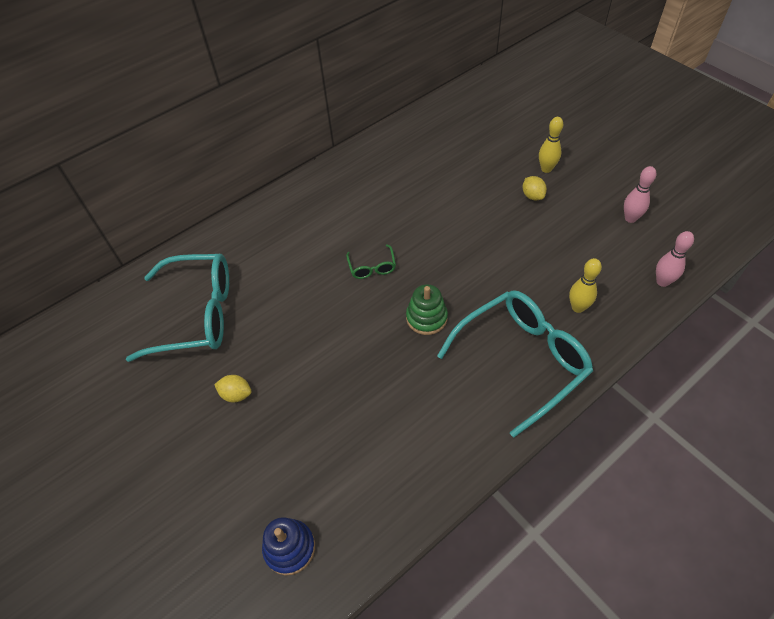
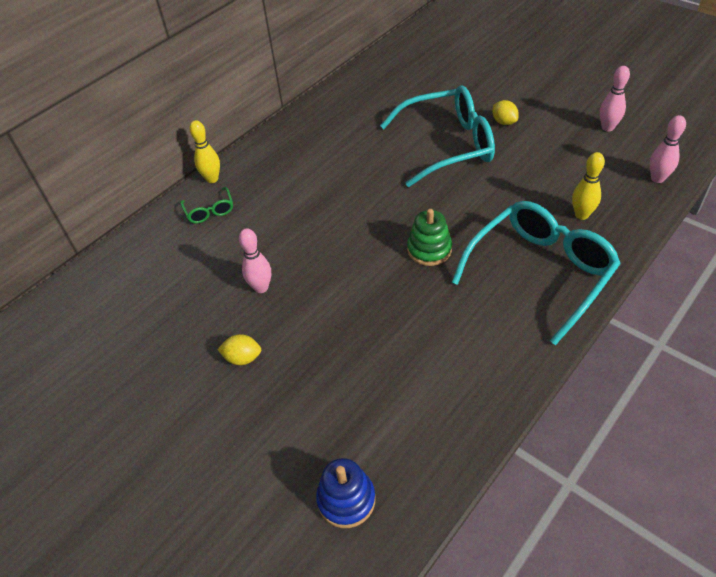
camera: 10 degrees left, 5 degrees down
(197, 314) = (177, 287): turquoise glasses -> turquoise glasses (448, 145)
(269, 328) = (261, 288): none -> pink bowling pin
(372, 267) = (357, 212): green glasses -> green glasses (209, 211)
(546, 169) = (510, 96): yellow bowling pin -> yellow bowling pin (212, 179)

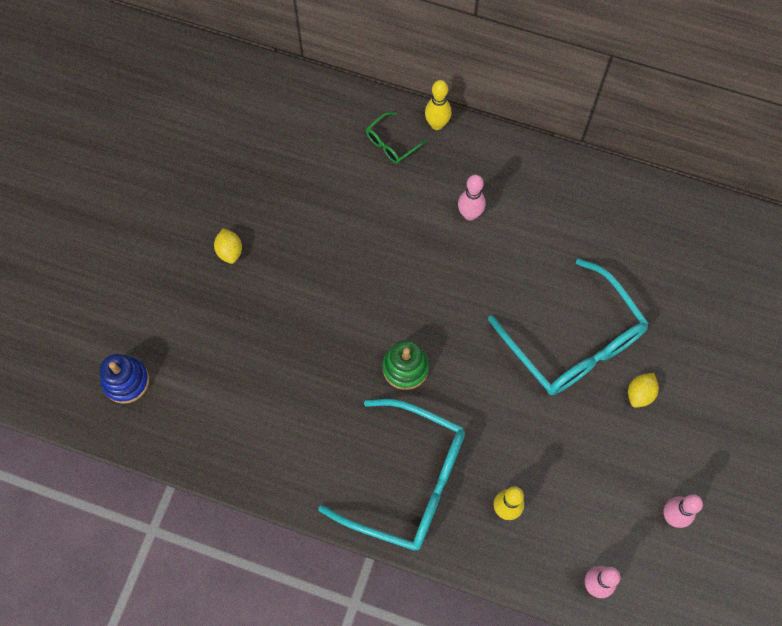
camera: 65 degrees right, 20 degrees up
(261, 288) = (310, 233): pink bowling pin -> pink bowling pin (469, 214)

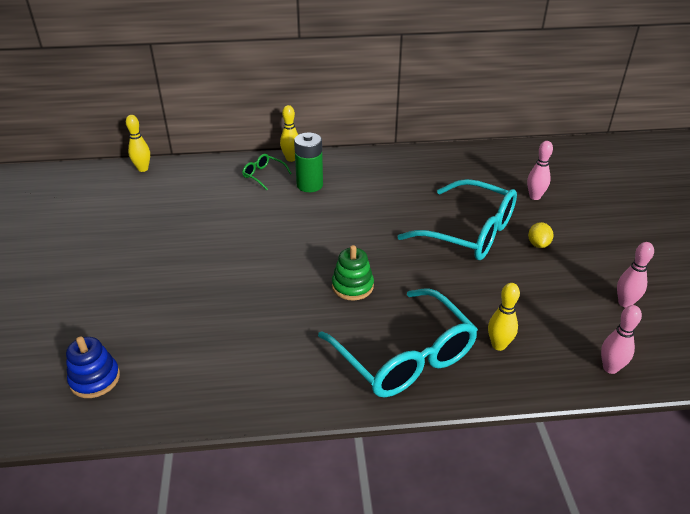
camera: 25 degrees left, 30 degrees down
(230, 251) = (162, 264): yellow lemon -> none
(260, 75) = (143, 169): none -> yellow bowling pin
(391, 143) = (263, 175): green glasses -> green glasses turned 105 degrees clockwise
(409, 481) = (405, 357): turquoise glasses -> turquoise glasses turned 60 degrees clockwise
(436, 184) = (309, 185): none -> green battery
(469, 214) = (344, 192): pink bowling pin -> pink bowling pin (535, 197)

